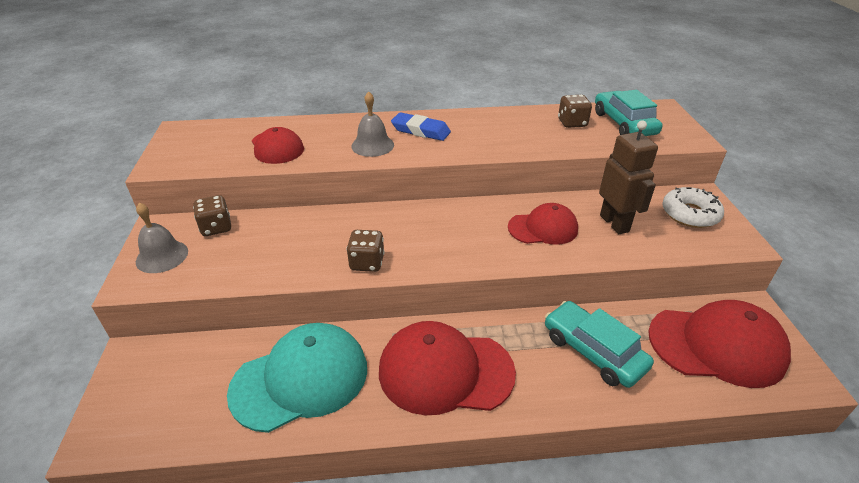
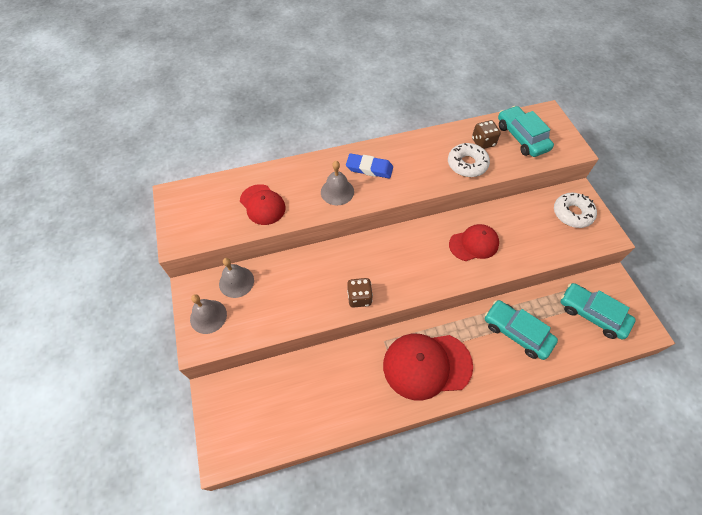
camera: 10 degrees left, 20 degrees up
(216, 228) = (236, 282): brown dice -> grey bell
(300, 379) = (335, 388): turquoise cap -> none
(546, 138) = (467, 164): none -> white donut
(614, 223) = (522, 231): brown robot -> none
(716, 345) = (592, 314): red cap -> turquoise car

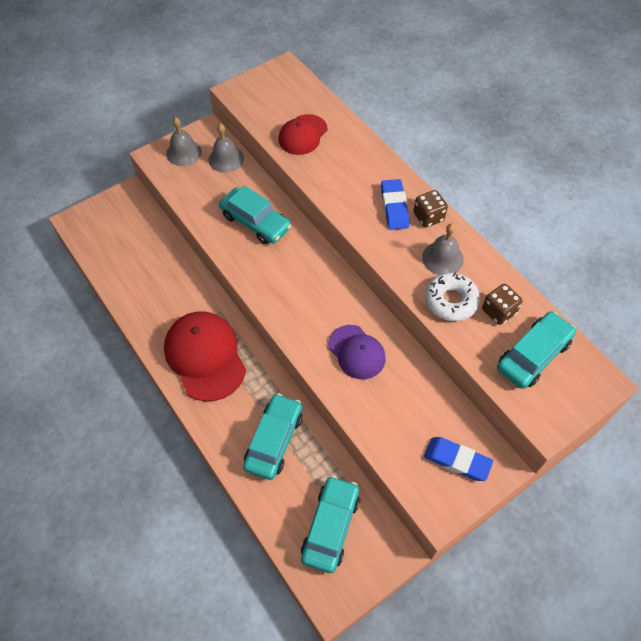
camera: 70 degrees right, 0 degrees up
(321, 277) = (255, 222): none -> turquoise car
(337, 191) = (347, 188): grey bell -> grey bell (442, 258)
(359, 298) = (244, 260): brown dice -> brown dice (428, 217)
(474, 244) = (356, 352): red cap -> purple cap
(572, 213) = (457, 460): white donut -> blue eraser

